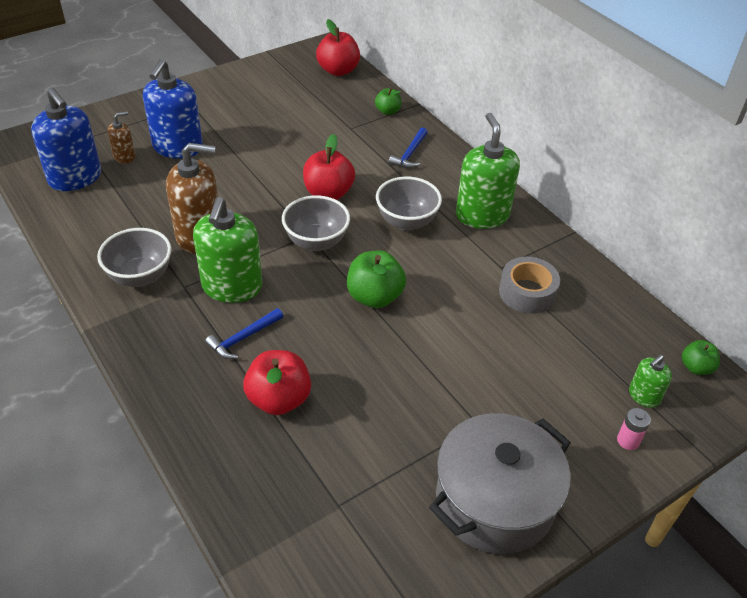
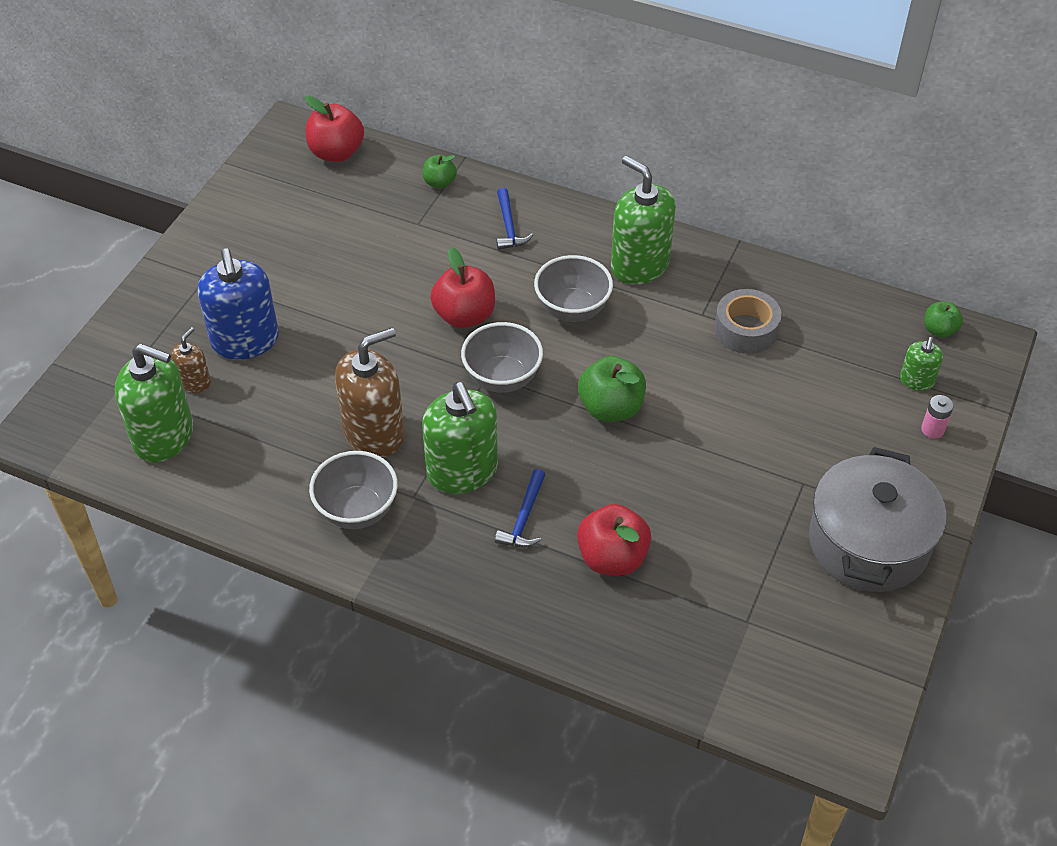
camera: 30 degrees left, 5 degrees up
(75, 178) = (164, 436): blue soap dispenser -> green soap dispenser

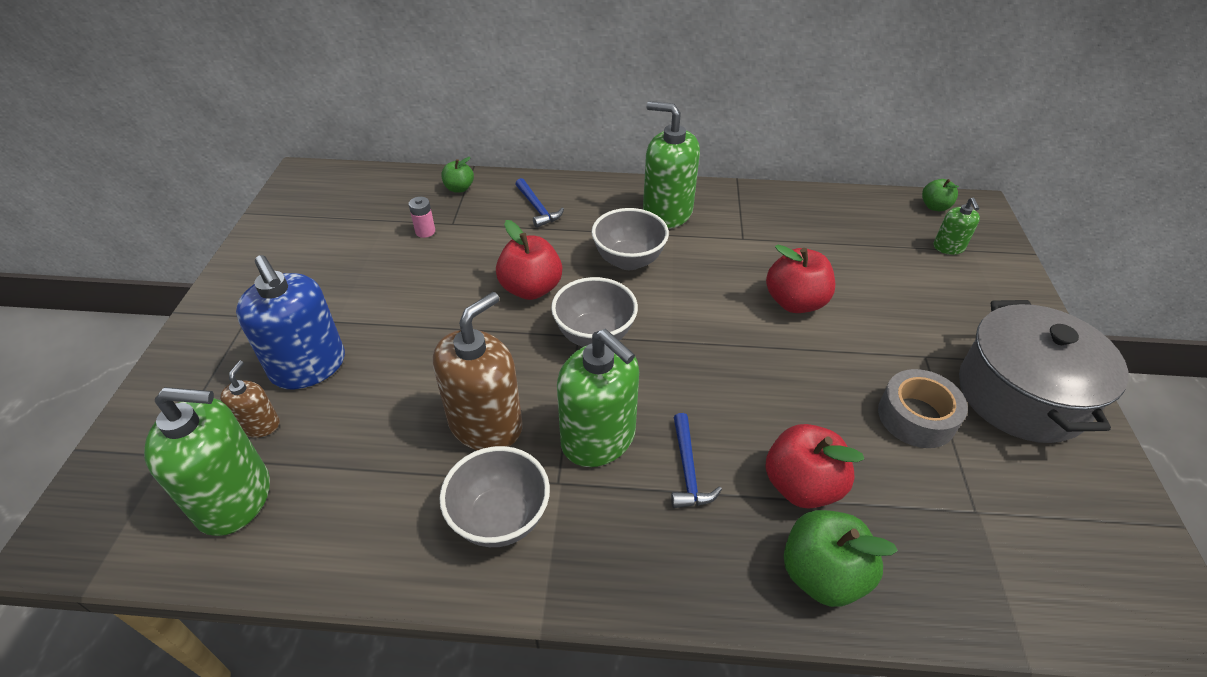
camera: 20 degrees left, 5 degrees down
(336, 153) = (353, 184): red apple -> red apple (795, 302)
(611, 408) = (711, 335): green apple -> green apple (822, 574)
(746, 329) = (786, 241): grey tape -> grey tape (916, 417)
(932, 429) = (991, 282): pink battery -> pink battery (425, 231)

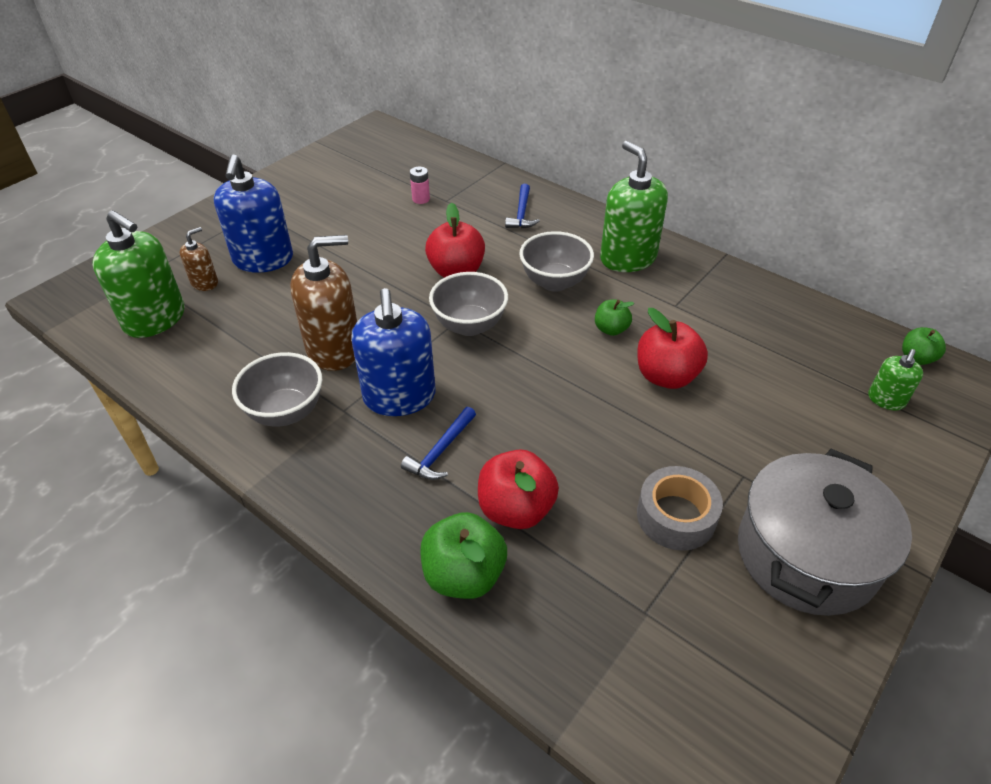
camera: 35 degrees right, 0 degrees up
(459, 188) = (476, 176): green apple -> green apple (611, 329)
(598, 438) = (399, 397): green soap dispenser -> blue soap dispenser

